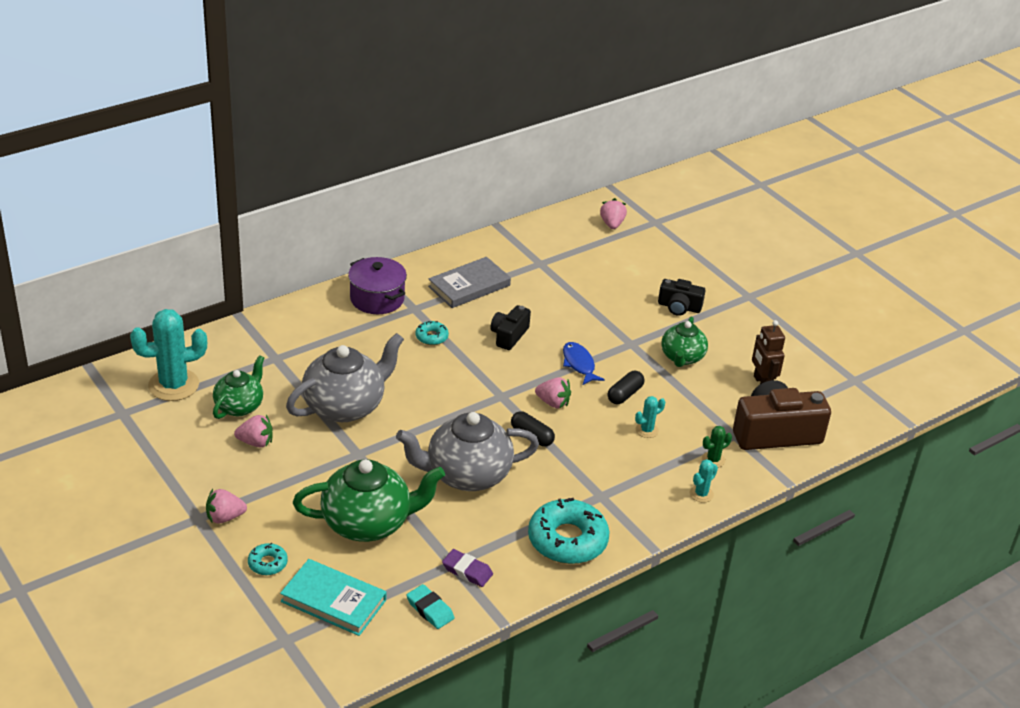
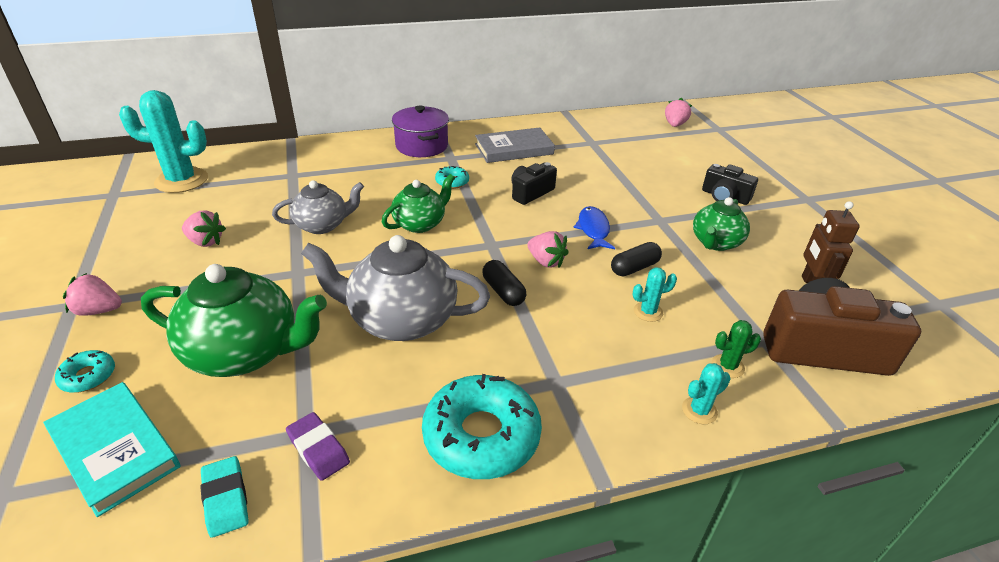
camera: 20 degrees right, 0 degrees up
(239, 406) = (222, 207): green teapot -> green teapot (420, 223)
(345, 406) = (323, 225): grey teapot -> grey teapot, size x0.60

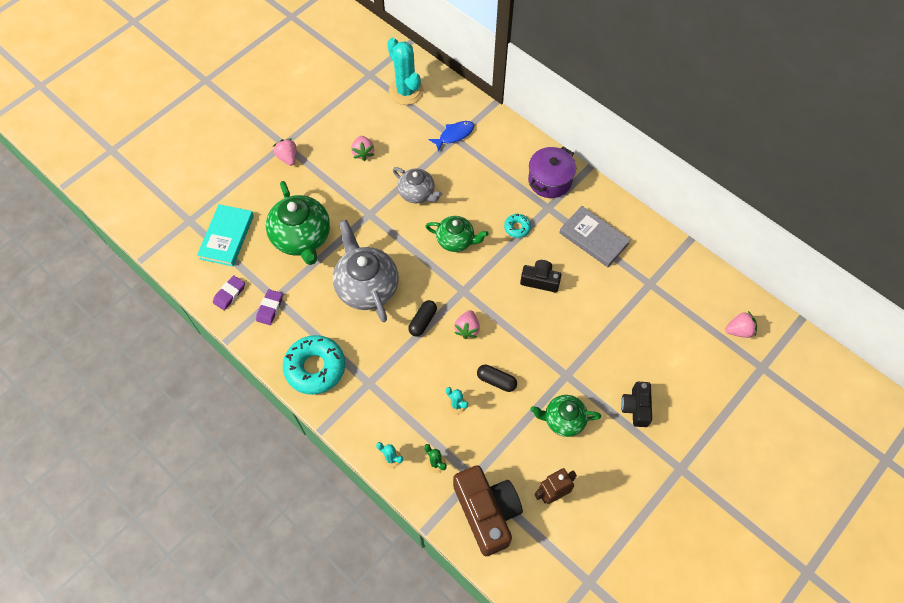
camera: 60 degrees right, 25 degrees up
(88, 376) = (252, 192): turquoise donut -> none
(226, 499) = (229, 294): turquoise eraser -> purple eraser
(593, 229) = (523, 339): blue fish -> blue fish (454, 135)

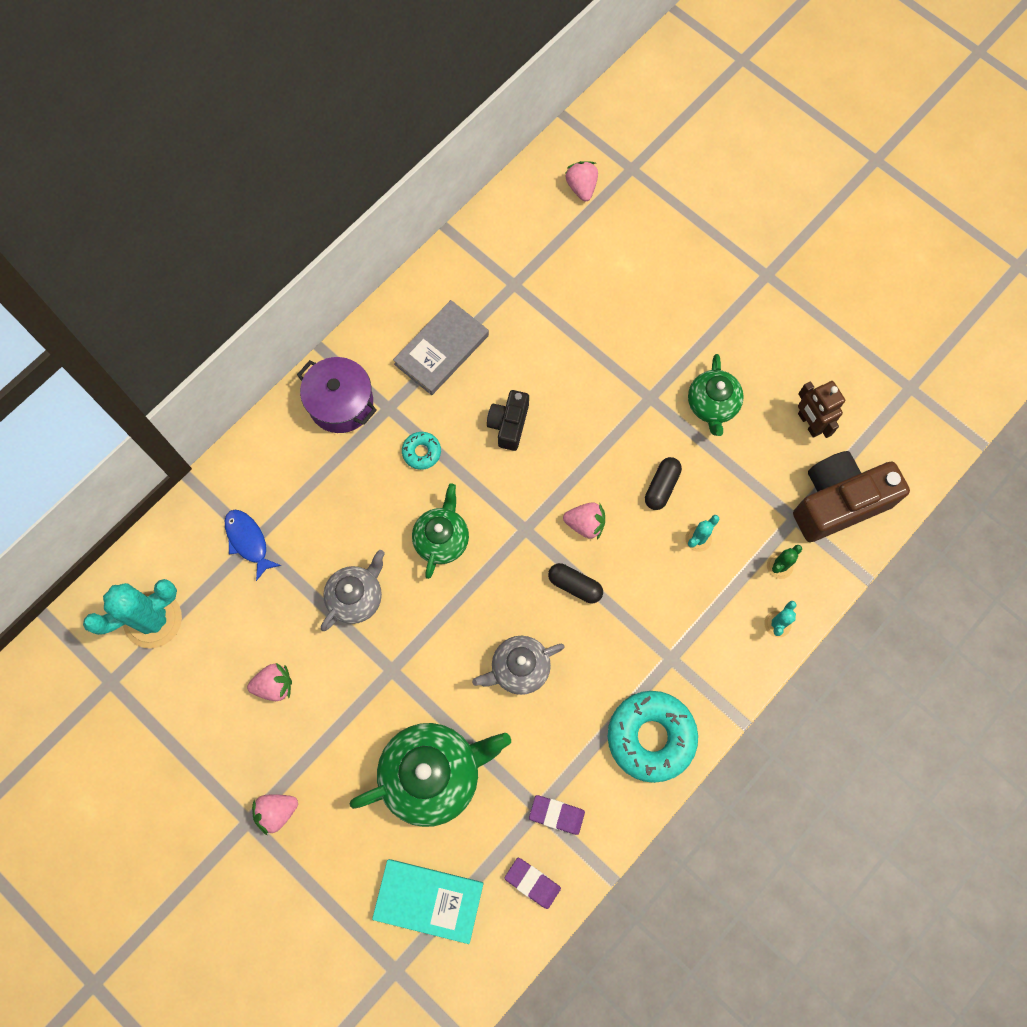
camera: 90 degrees left, 10 degrees up
(366, 286) = (519, 668): grey teapot -> grey teapot, size x0.60
(636, 407) = (691, 317): black camera -> none

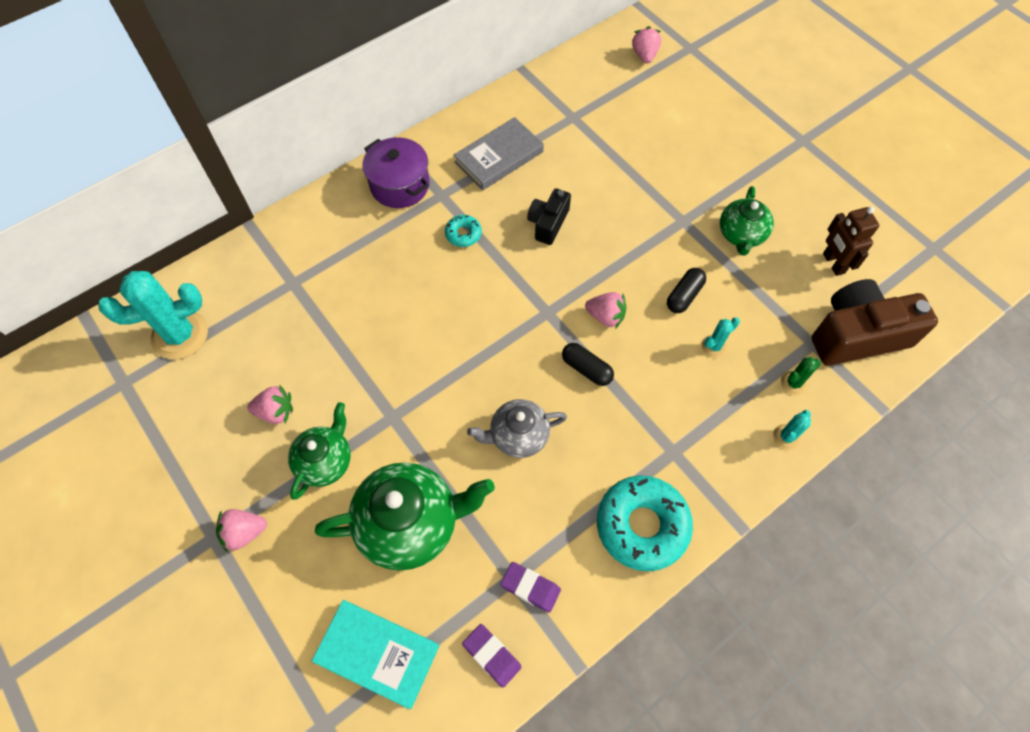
camera: 10 degrees right, 10 degrees down
(248, 541) = (287, 283): blue fish -> none
(356, 597) = (374, 346): grey teapot -> none
(442, 539) = (466, 308): green teapot -> green teapot (325, 461)

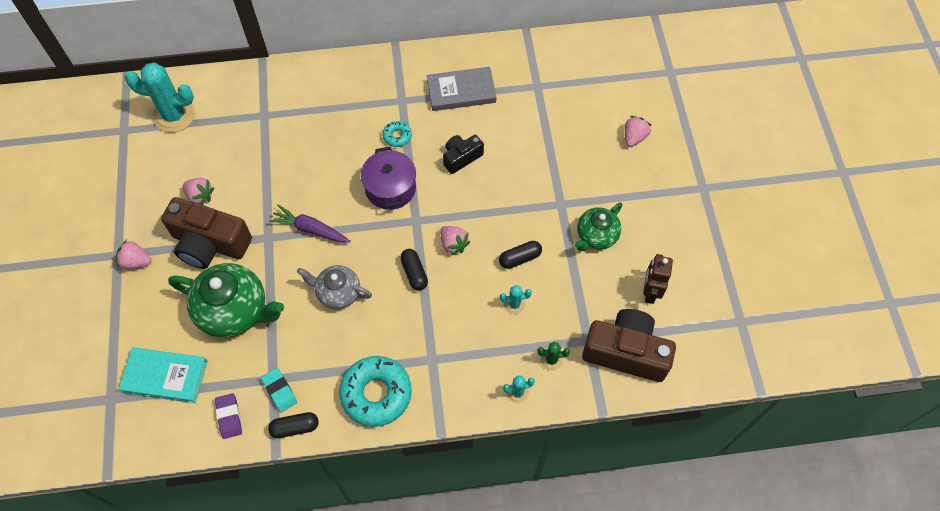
camera: 30 degrees right, 0 degrees up
(325, 461) = (209, 243): green teapot -> brown camera
(377, 654) = (165, 376): turquoise book -> turquoise book turned 45 degrees counterclockwise
(400, 185) = (378, 80): purple pot -> purple pot (390, 188)
(436, 381) = (310, 229): none -> purple carrot
(530, 587) = (279, 391): purple eraser -> turquoise eraser
(579, 620) = (295, 427): none -> black capsule
(644, 55) = (628, 62): pink strawberry -> pink strawberry (634, 137)

